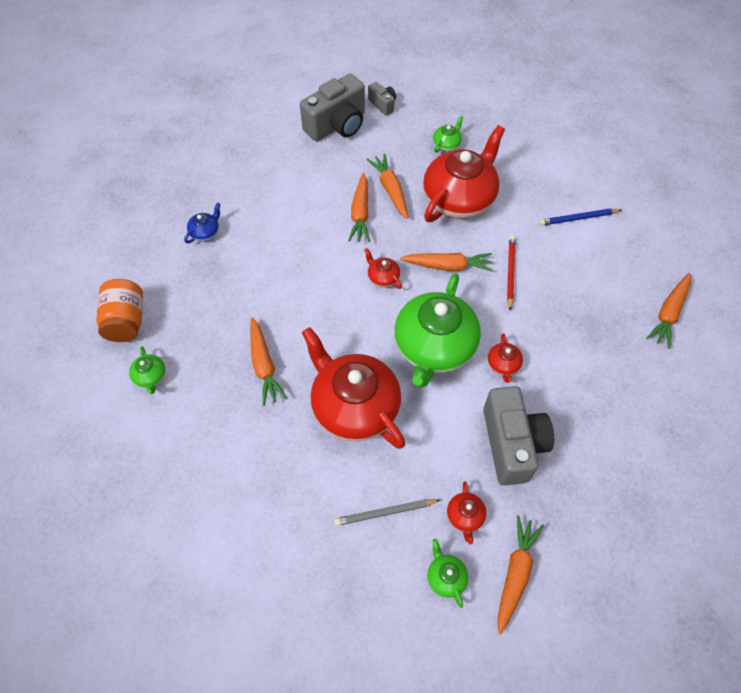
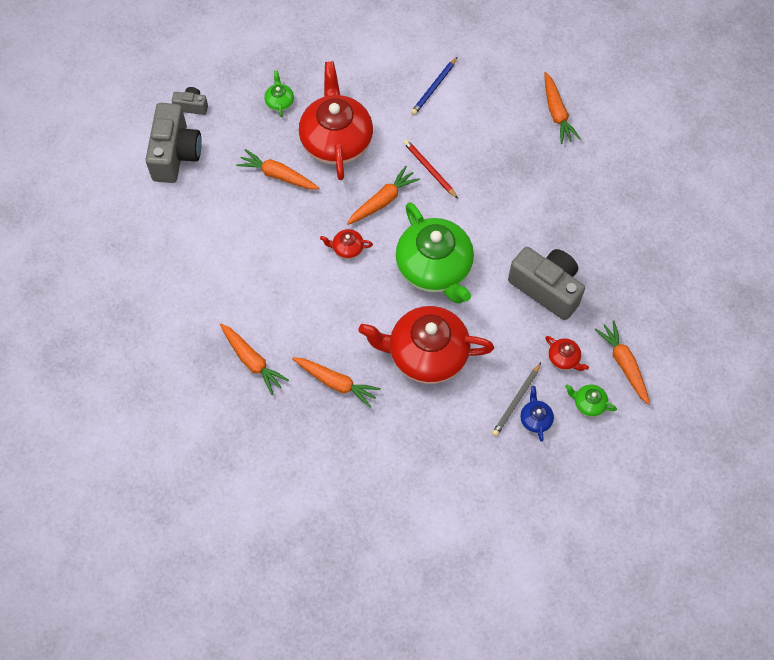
camera: 45 degrees left, 5 degrees up
(126, 321) = (199, 443): orange jar -> none
(150, 377) = (266, 463): green teapot -> none
(205, 232) = (176, 328): blue teapot -> blue teapot (535, 419)
(360, 213) = (276, 213): orange carrot -> orange carrot (252, 361)
(503, 365) = (490, 241): red teapot -> none

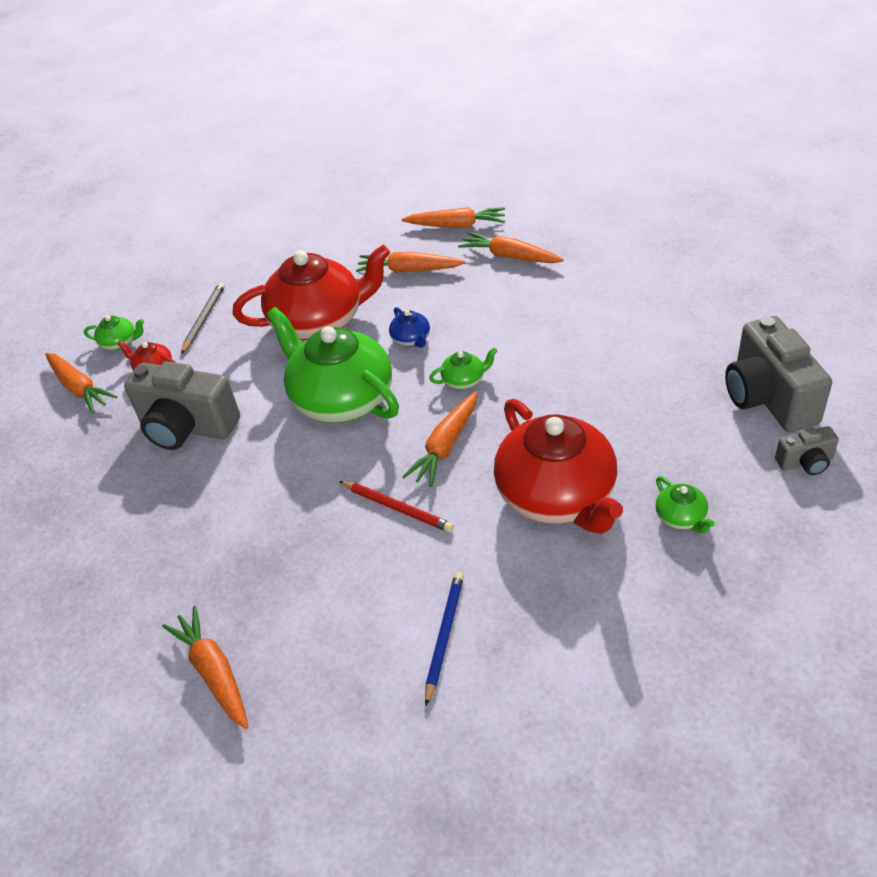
camera: 165 degrees right, 20 degrees down
(278, 175) = (609, 424): orange carrot -> orange carrot (456, 226)
(347, 248) = (464, 380): red teapot -> green teapot
(535, 419) = (179, 313): blue teapot -> blue teapot (411, 339)

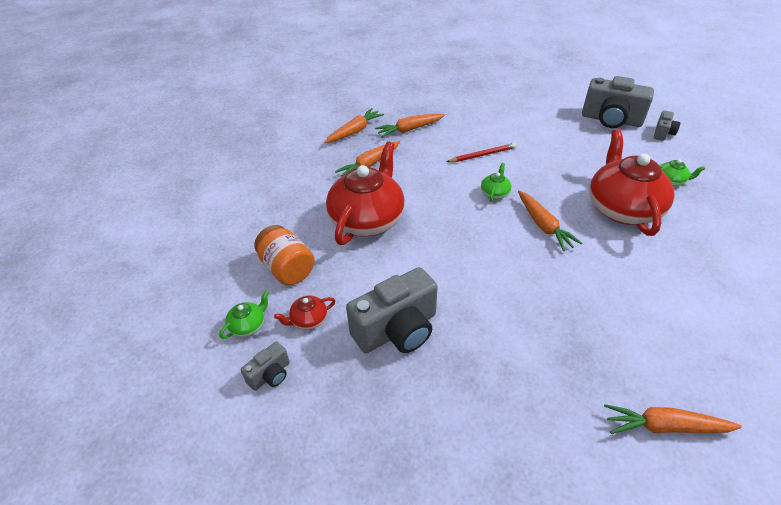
camera: 55 degrees left, 0 degrees up
(79, 388) = (270, 375): orange carrot -> grey camera
(204, 319) = (287, 268): grey pencil -> orange jar
(341, 399) = (455, 245): green teapot -> none
(397, 508) = (578, 268): red pencil -> red pencil (482, 155)
(411, 339) = (434, 194): blue teapot -> none
(444, 636) = (700, 300): blue pencil -> none
(557, 496) = (622, 208): red teapot -> red teapot turned 105 degrees counterclockwise

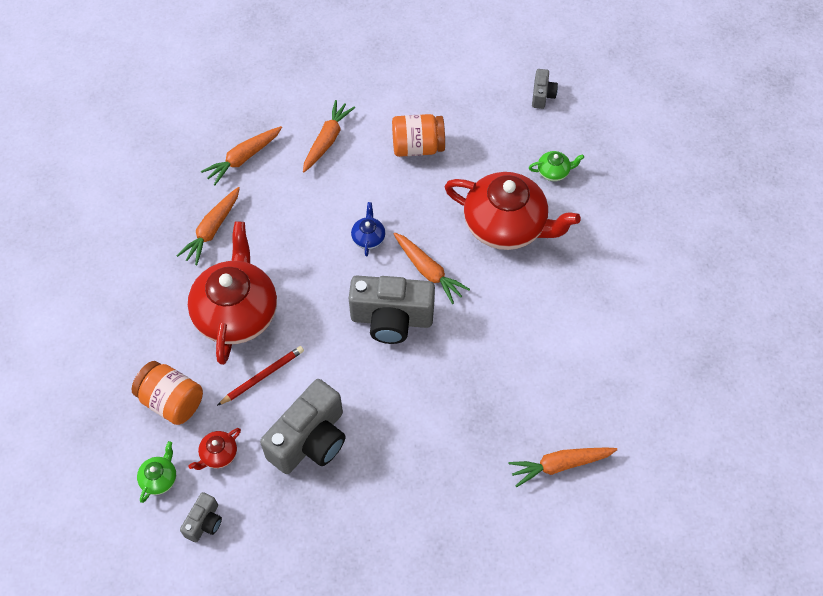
camera: 20 degrees left, 15 degrees up
(354, 131) = (175, 178): orange carrot -> orange carrot (327, 140)
(482, 155) = (342, 181): red pencil -> red pencil (262, 376)
(495, 193) = (368, 238): green teapot -> blue teapot
(550, 146) = (417, 147): none -> orange jar
(611, 120) = (482, 85): grey camera -> grey camera (391, 319)
(622, 208) = (506, 226): red teapot -> red teapot turned 135 degrees clockwise

